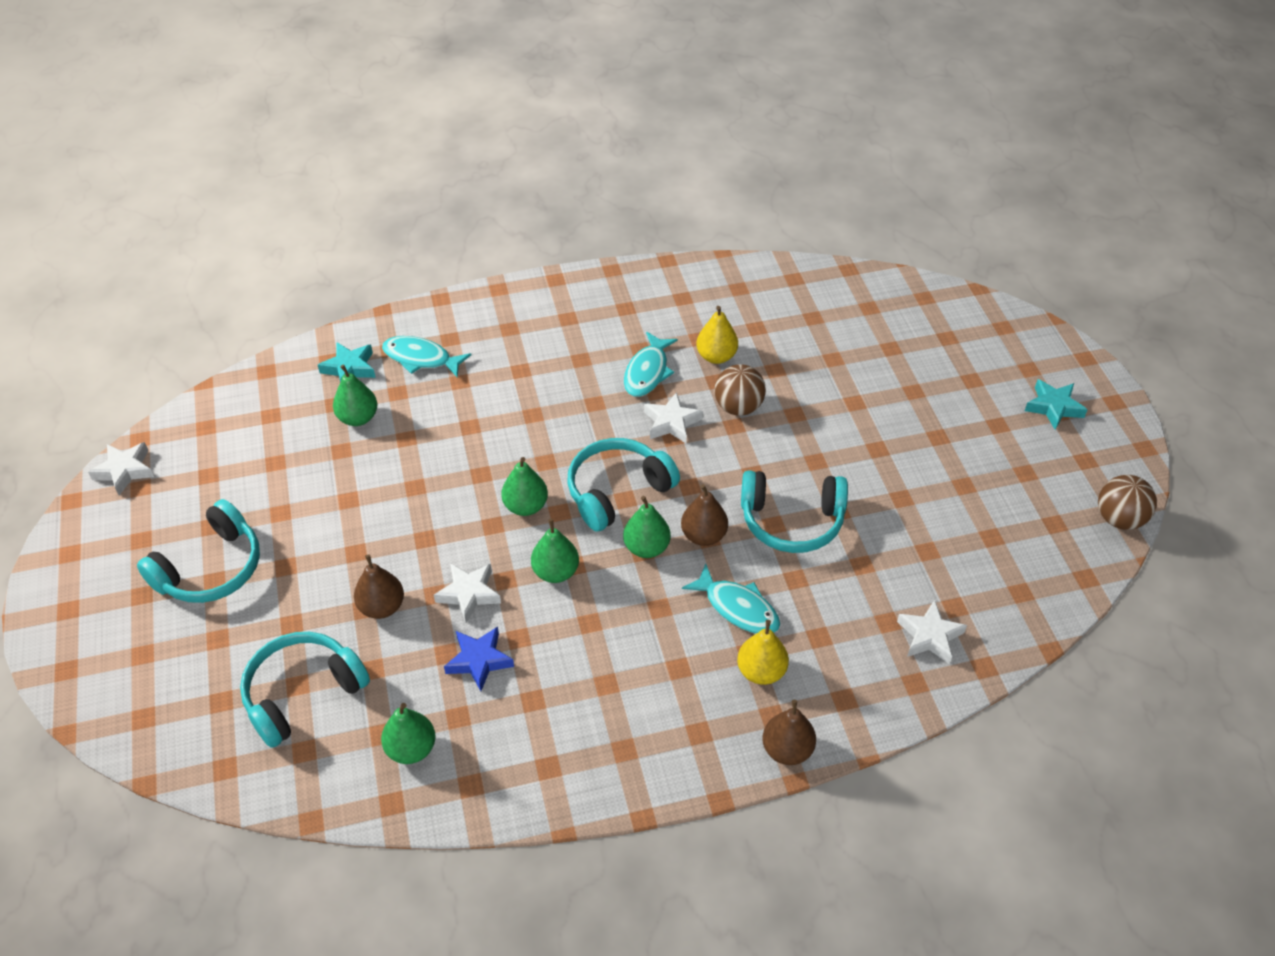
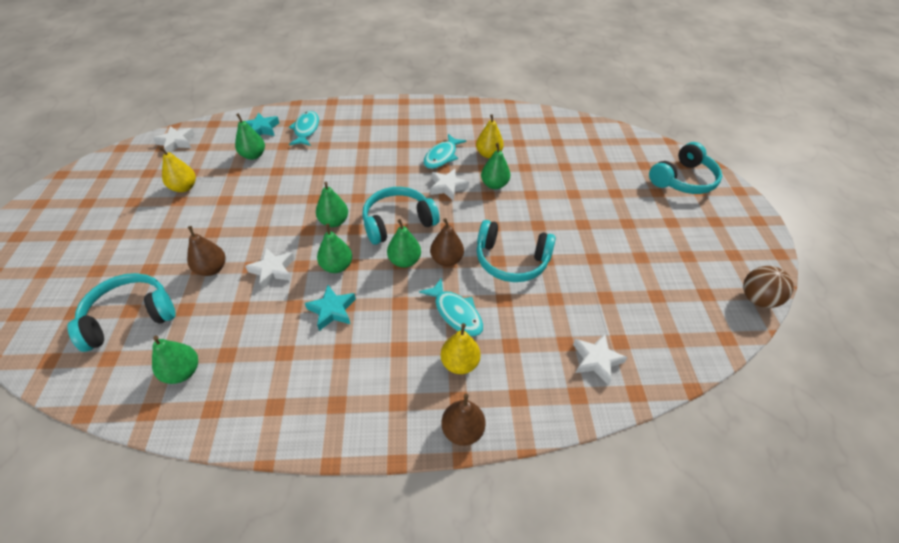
camera: 10 degrees right, 0 degrees up
(125, 471) = (102, 163): white star -> white star (176, 142)
(211, 568) = (118, 226): turquoise headphones -> turquoise headphones (683, 180)
(277, 490) = (184, 187): none -> yellow pear
(421, 358) = (306, 130): turquoise fish -> turquoise fish turned 60 degrees clockwise
(479, 660) = (259, 317): blue star -> none
(738, 407) = (494, 185): brown ball -> green pear
(1053, 407) = (713, 217): turquoise star -> turquoise star (332, 310)

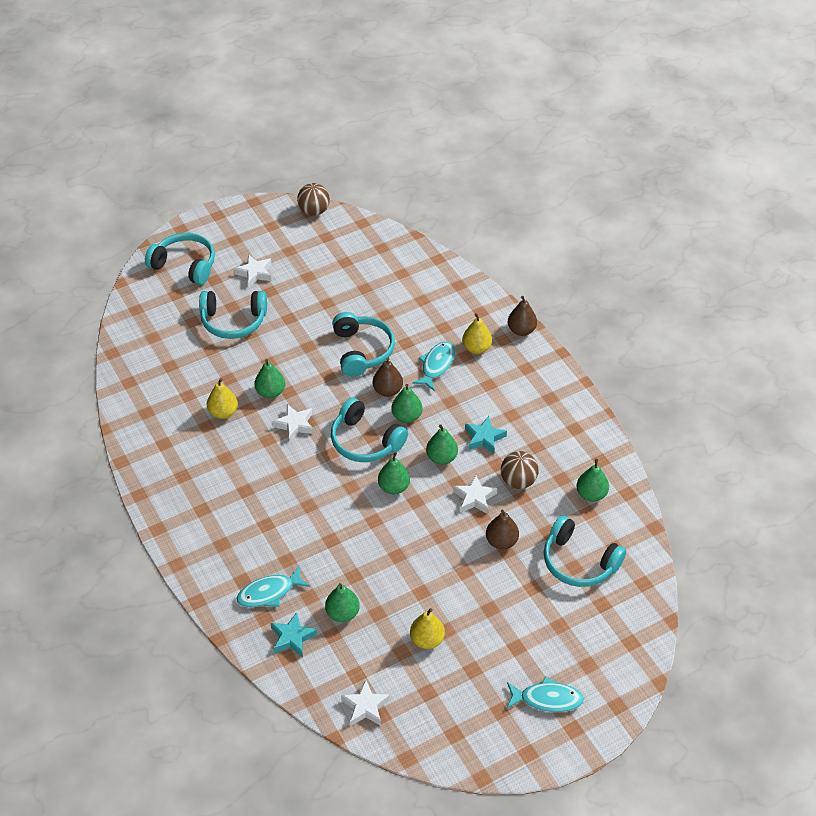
camera: 115 degrees left, 0 degrees up
(259, 313) = (518, 481): none -> brown ball
(442, 156) = (249, 448): turquoise fish -> turquoise fish (547, 699)
(594, 188) = (233, 321): none -> turquoise headphones
(596, 360) = (425, 281): white star -> white star (255, 273)

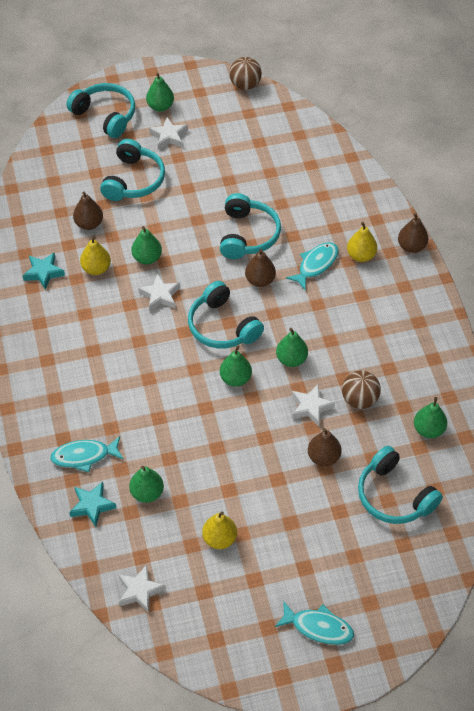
camera: 15 degrees right, 5 degrees up
(202, 371) = (89, 224): none -> brown pear
(233, 321) = (134, 180): turquoise headphones -> turquoise headphones turned 90 degrees counterclockwise
(406, 416) = (270, 310): green pear -> green pear (160, 106)
(484, 438) = (339, 348): turquoise star -> turquoise star (43, 272)

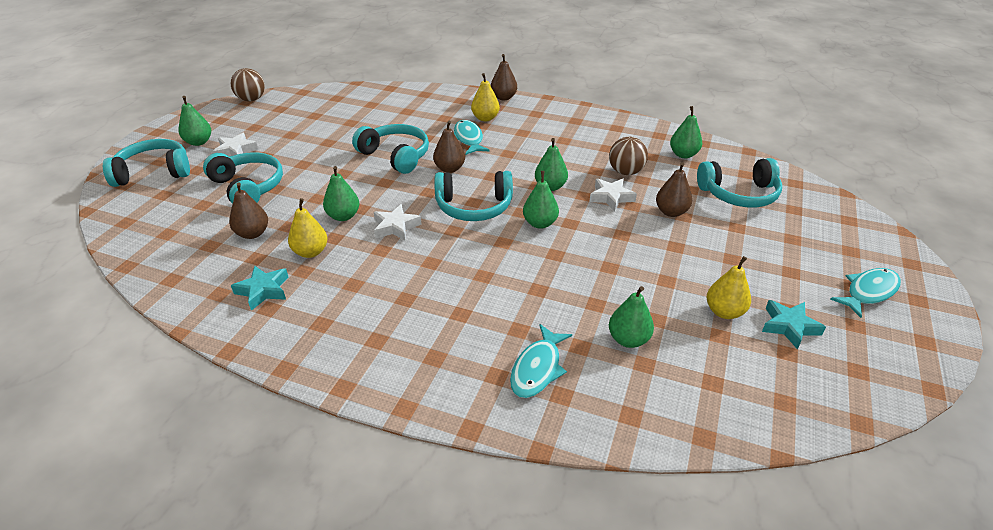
camera: 55 degrees left, 15 degrees down
(92, 505) = (613, 393): turquoise star -> turquoise star (789, 326)
(140, 591) = (762, 405): white star -> none

